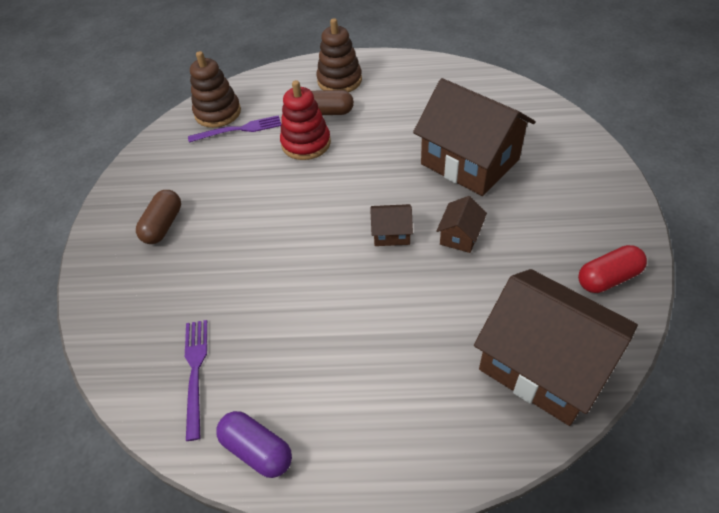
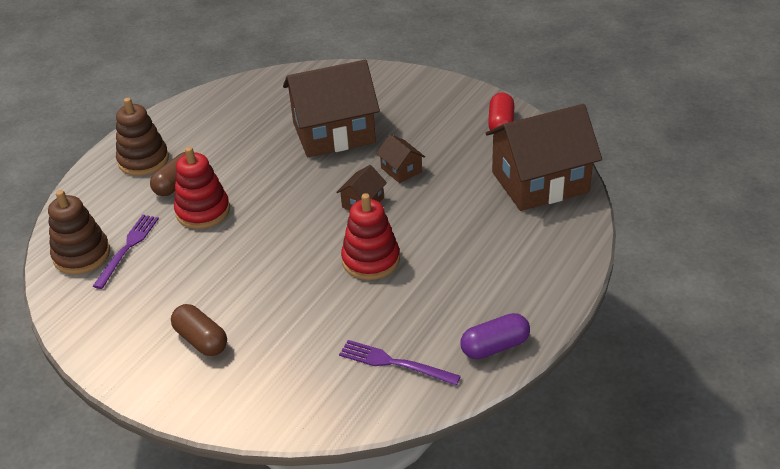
camera: 60 degrees left, 10 degrees down
(318, 281) = (371, 260): none -> red stacking toy

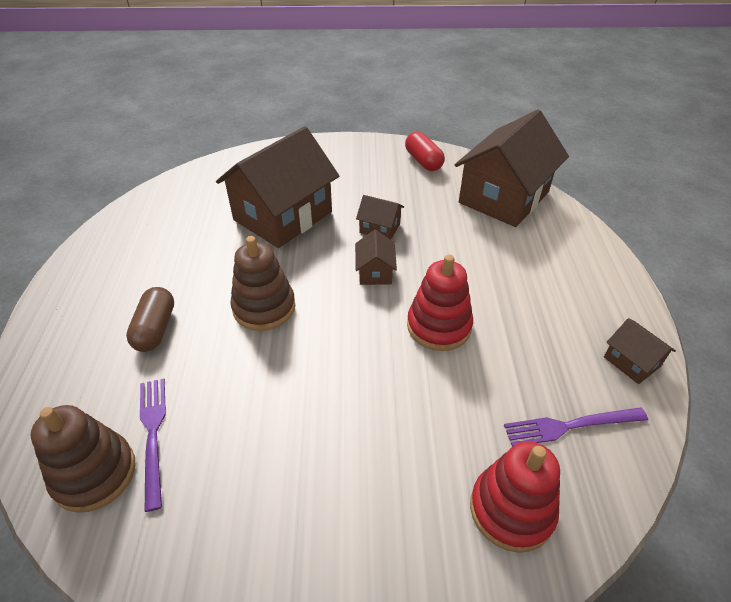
camera: 35 degrees left, 5 degrees up
(143, 160) = (89, 318): brown stacking toy -> brown stacking toy (264, 307)
(201, 340) = (349, 511): brown capsule -> none
(203, 211) = (213, 348): red stacking toy -> red stacking toy (511, 509)
(495, 347) = (631, 361): purple capsule -> brown house

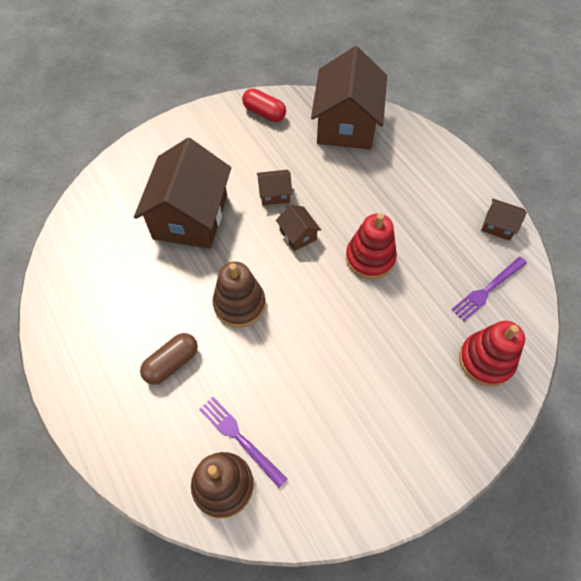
camera: 30 degrees left, 15 degrees up
(155, 329) = (171, 363): brown capsule -> brown capsule turned 75 degrees clockwise

